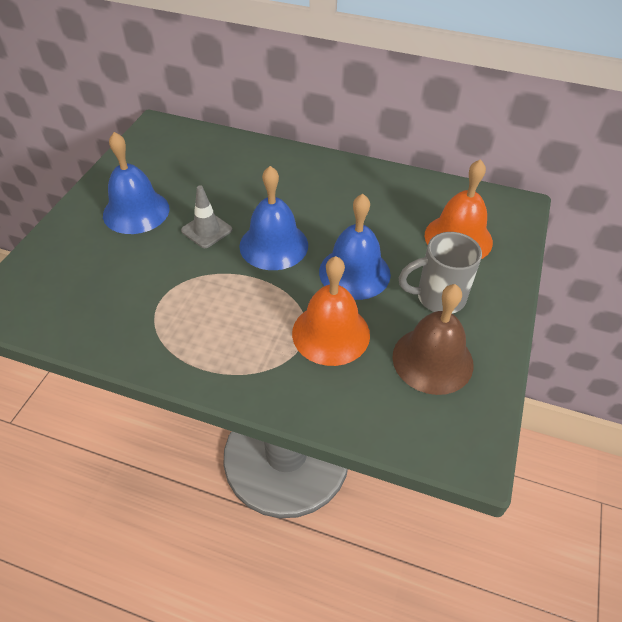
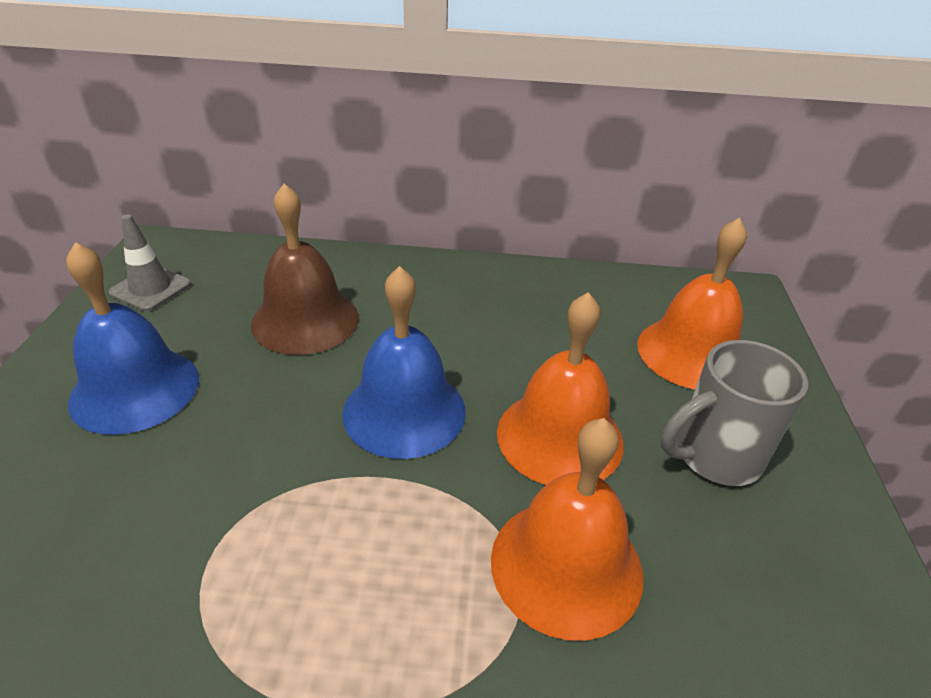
camera: 15 degrees left, 10 degrees down
(206, 230) = (276, 403): grey traffic cone -> grey traffic cone (150, 288)
(354, 272) = (559, 437): blue bell -> orange bell
(432, 360) = (768, 581): brown bell -> brown bell (305, 320)

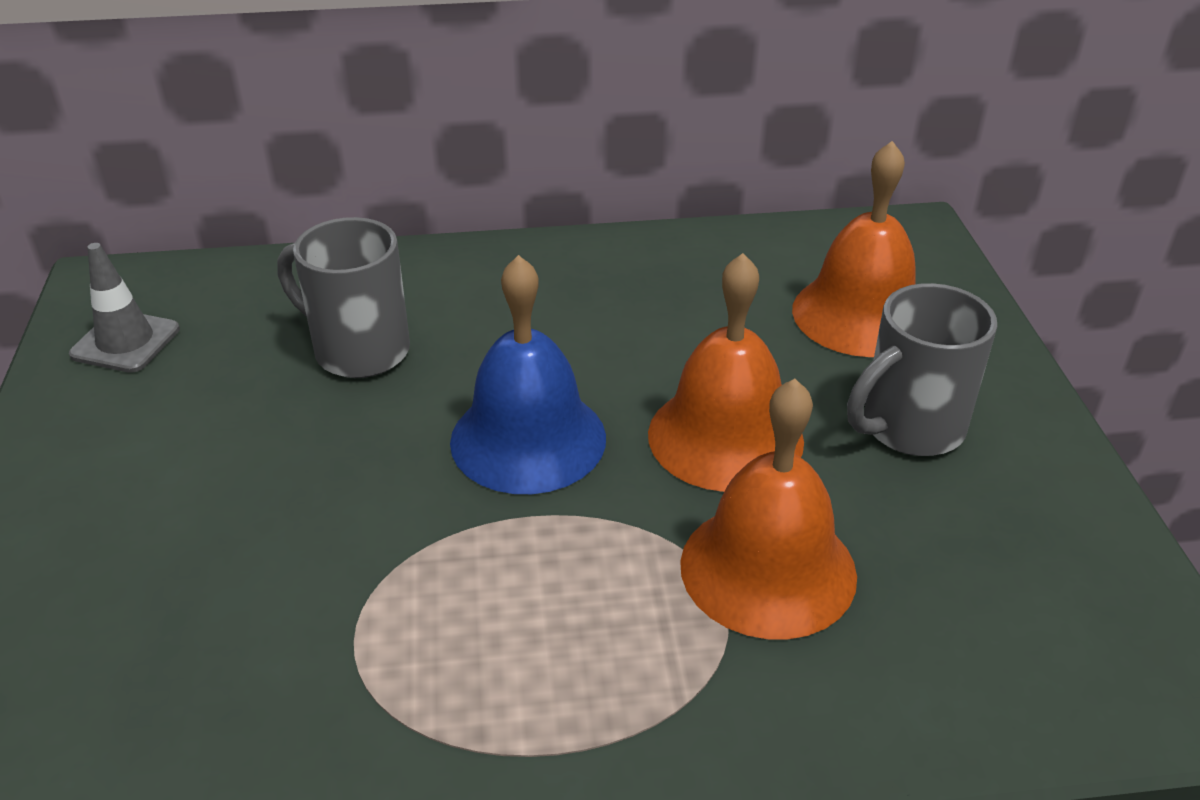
camera: 10 degrees left, 0 degrees up
(135, 389) = (169, 470): blue bell -> none
(305, 320) = (358, 350): brown bell -> grey mug

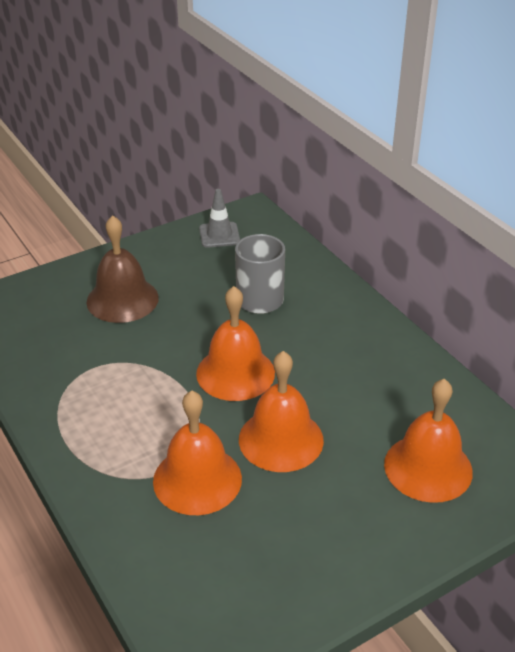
camera: 65 degrees right, 0 degrees up
(176, 533) = (122, 299): none -> brown bell
(528, 439) = (235, 373): blue bell -> orange bell
(909, 428) = (336, 511): grey mug -> none

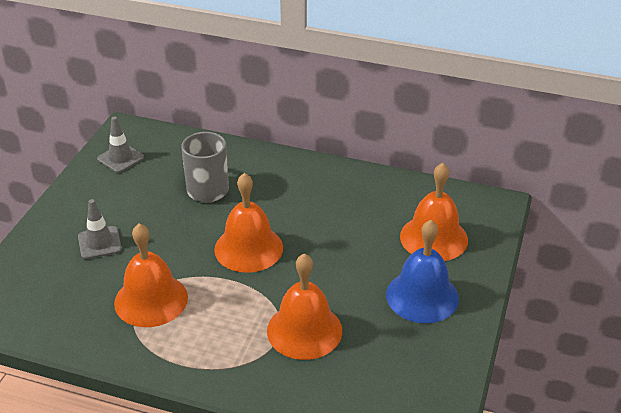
camera: 40 degrees left, 0 degrees up
(122, 299) = (99, 243): brown bell -> grey traffic cone
(281, 439) = (329, 273): orange bell -> orange bell (151, 300)
(347, 519) = (422, 296): none -> blue bell

